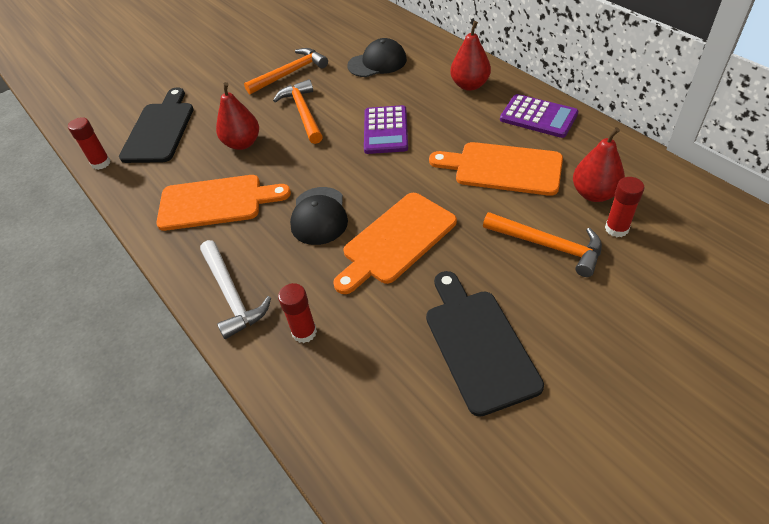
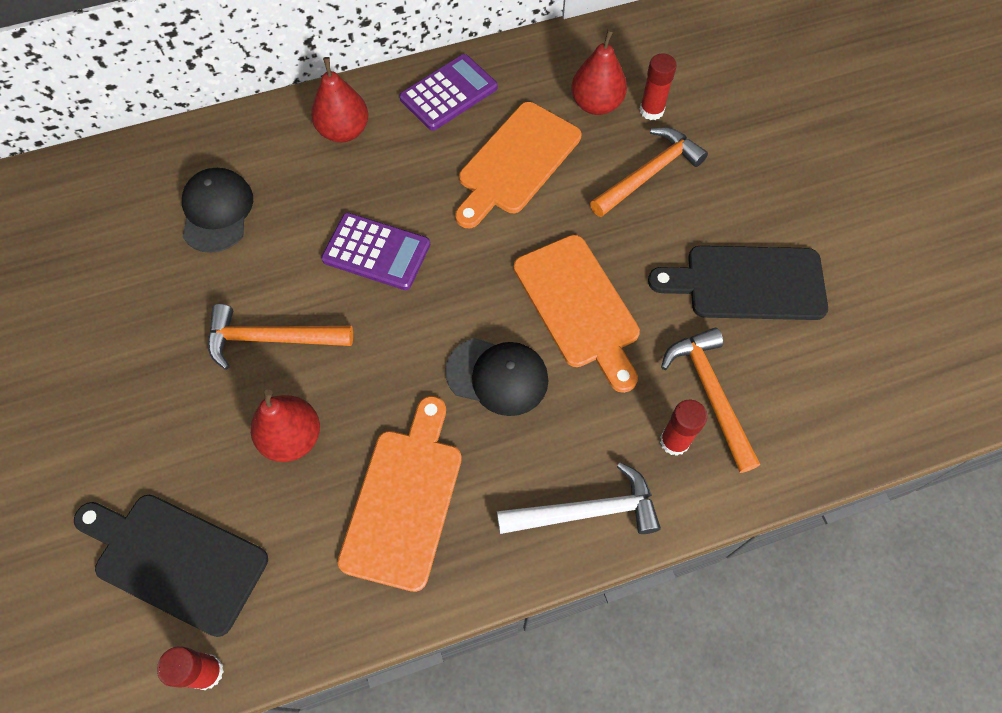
camera: 75 degrees left, 15 degrees up
(290, 73) = (158, 330): orange hammer -> orange hammer (710, 394)

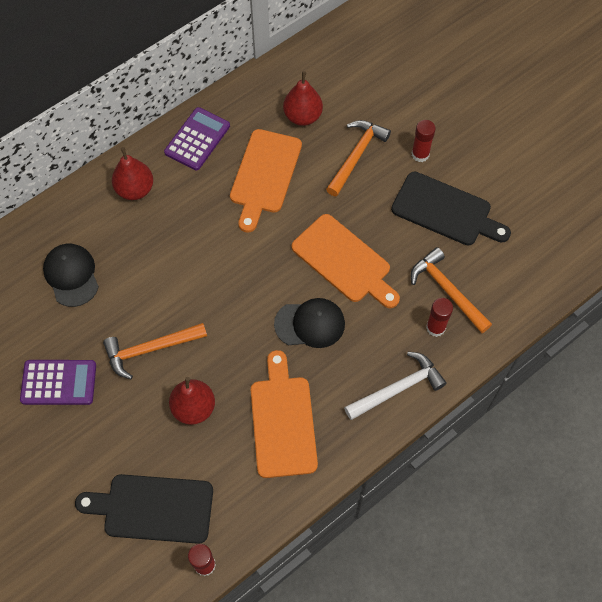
camera: 20 degrees left, 0 degrees up
(376, 252) = (195, 268): purple calculator -> purple calculator (59, 382)
(651, 110) = (342, 110): red glue stick -> red glue stick (420, 154)
(747, 283) = (445, 211): black cutting board -> black cutting board turned 135 degrees counterclockwise

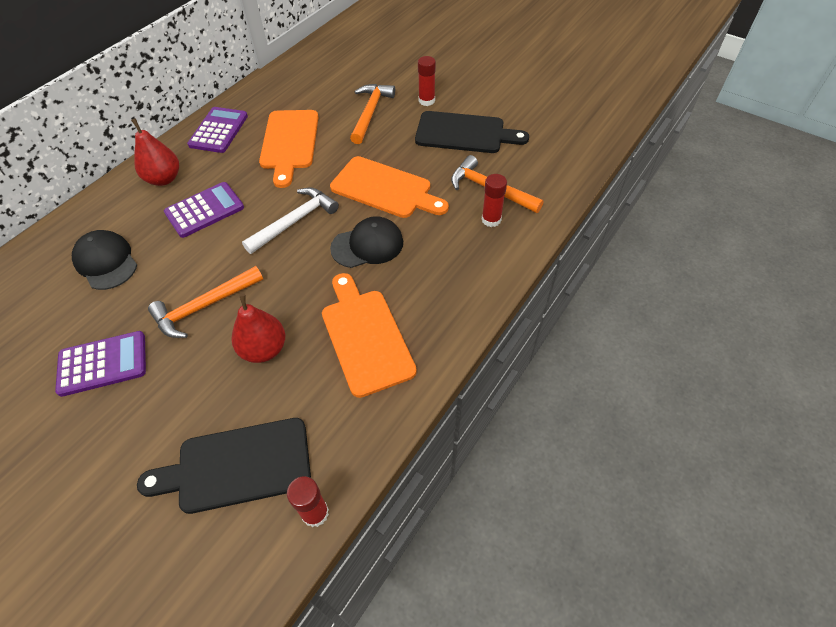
camera: 15 degrees left, 10 degrees down
(167, 239) = (204, 210): none -> purple calculator
(303, 116) = (313, 96): red pear -> none
(398, 388) = (475, 278): white hammer -> white hammer (295, 221)

